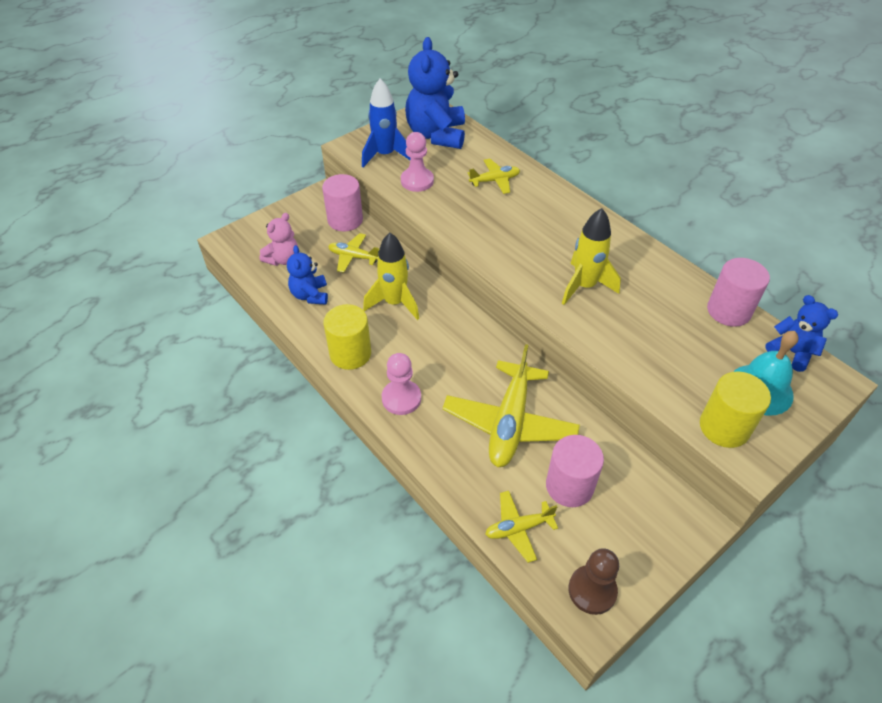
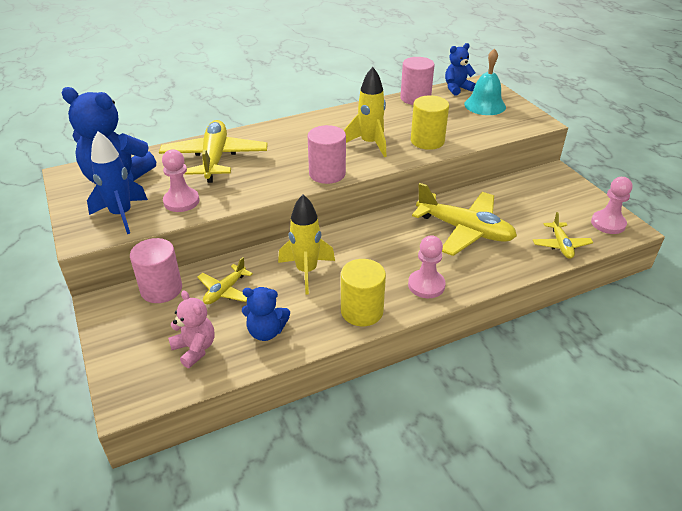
camera: 75 degrees left, 10 degrees down
(495, 181) = (215, 159): yellow plane -> yellow plane, size x1.93
(569, 486) = (525, 215): pink cylinder -> pink cylinder (327, 174)
(592, 590) = (608, 223): brown pawn -> pink pawn
(724, 427) = (513, 124): yellow cylinder -> yellow cylinder (427, 141)

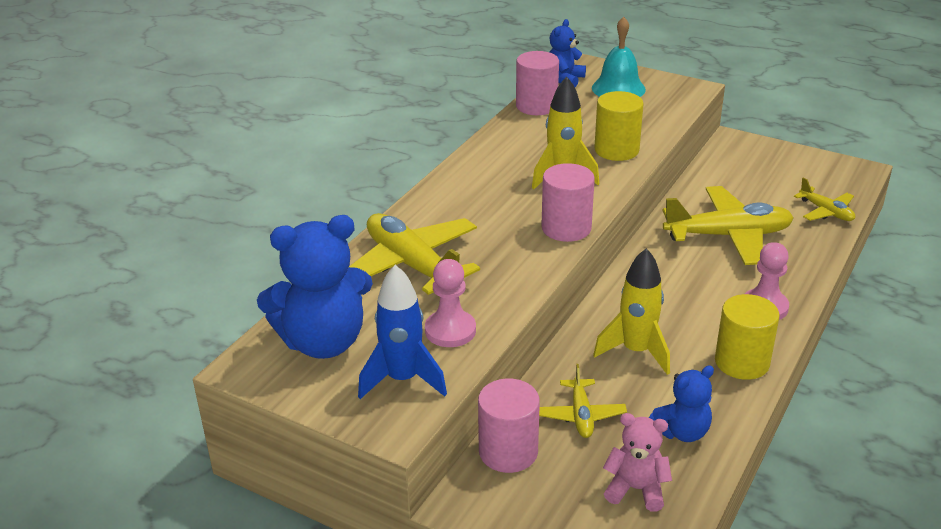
camera: 35 degrees left, 5 degrees down
(608, 223) = (837, 173): pink pawn -> none

